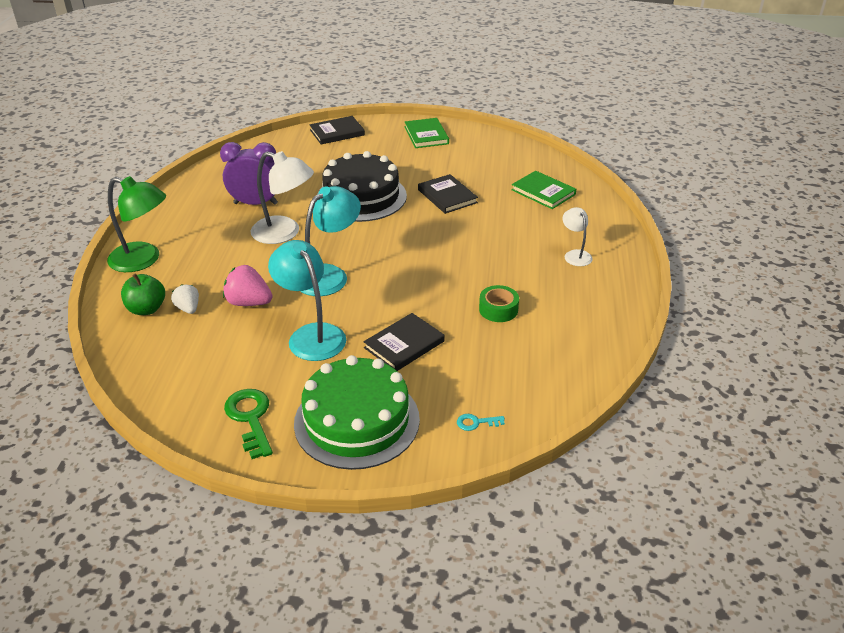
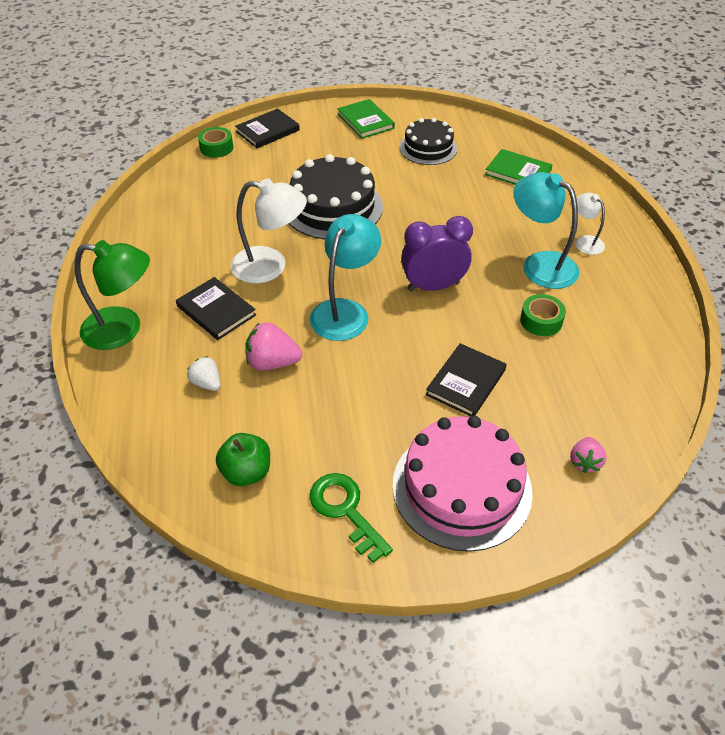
camera: 15 degrees left, 10 degrees up
(147, 309) = (158, 393): green apple -> green apple (246, 472)
(255, 203) = (219, 234): purple clock -> purple clock (433, 286)
(287, 140) = (216, 148): none -> green tape
(311, 335) = (361, 390): turquoise lamp -> turquoise lamp (540, 264)
(357, 421) = (462, 487): green cake -> pink cake
(447, 196) = (423, 192): black book -> black book (216, 311)
(471, 162) = (428, 148): none -> black cake
(476, 422) = (584, 462): turquoise key -> pink strawberry

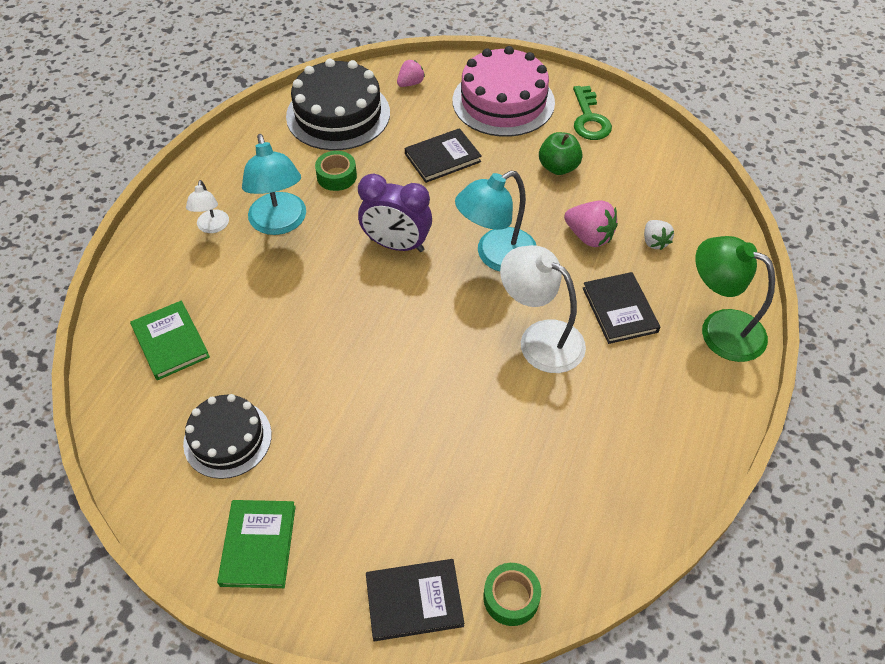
camera: 150 degrees left, 5 degrees up
(246, 472) = (647, 165): green apple -> green apple (558, 167)
(333, 207) = (421, 392): black cake -> black cake (338, 114)

